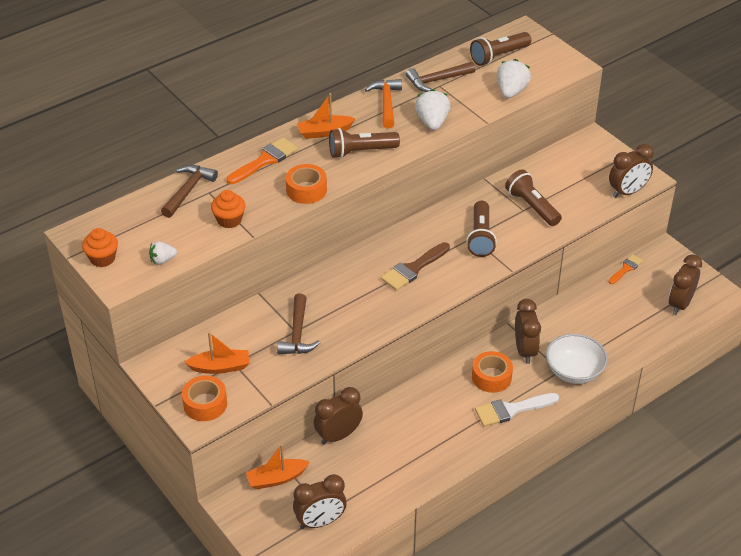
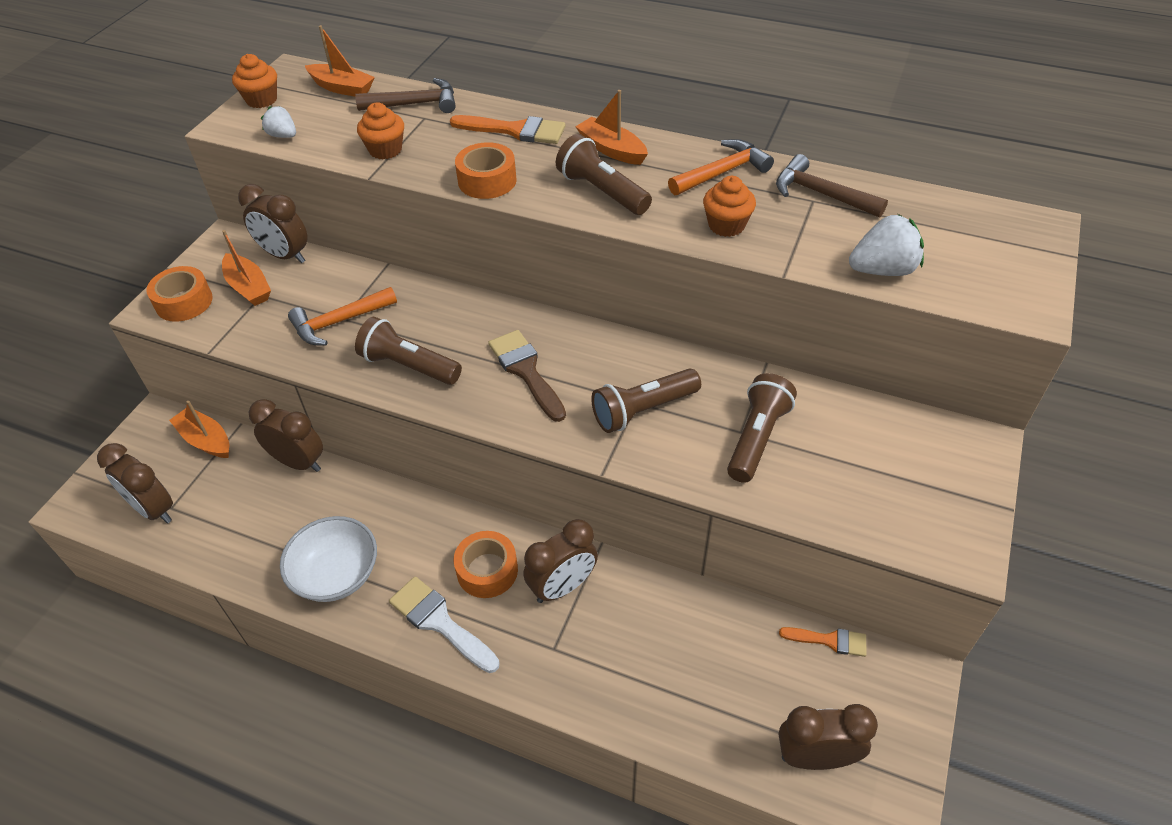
camera: 60 degrees right, 5 degrees up
(130, 216) = (342, 88): none -> orange boat
(297, 333) = (339, 322): brown hammer -> orange hammer
(413, 269) = (526, 371): brown brush -> brown brush turned 45 degrees clockwise
(432, 122) = (726, 225): white strawberry -> orange cupcake
(499, 56) = (947, 226): brown flashlight -> brown flashlight (408, 366)
(574, 371) = (562, 667): white bowl -> white bowl (336, 574)
(627, 192) = (904, 541): brown clock -> brown clock (285, 255)

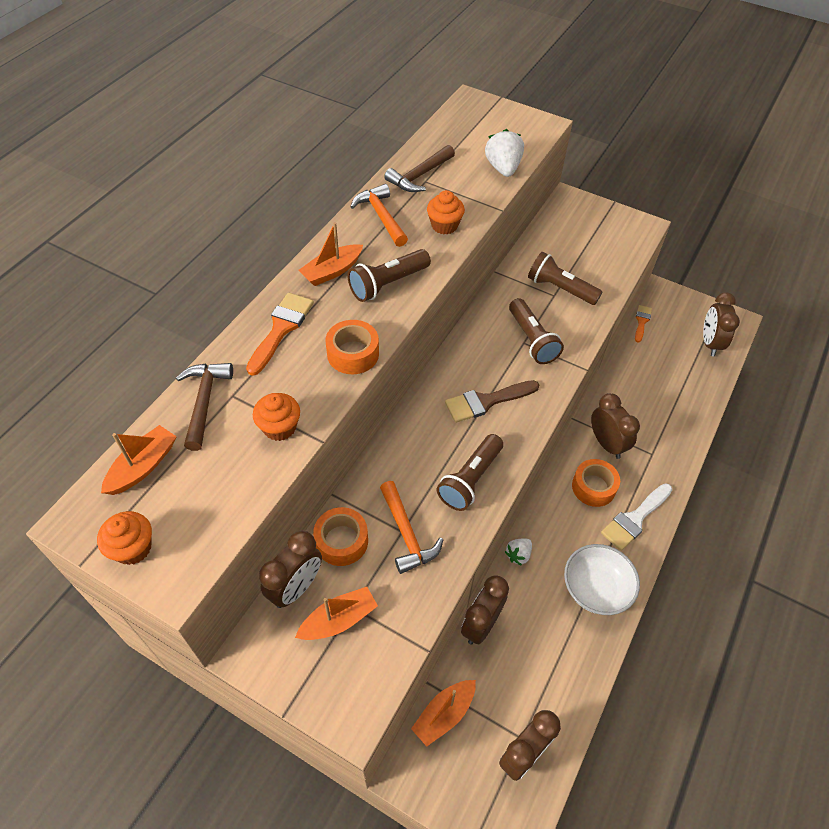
camera: 85 degrees left, 5 degrees up
(184, 302) = (347, 685): orange tape -> orange tape (341, 541)
(283, 136) = (220, 520): white strawberry -> white strawberry (518, 555)

